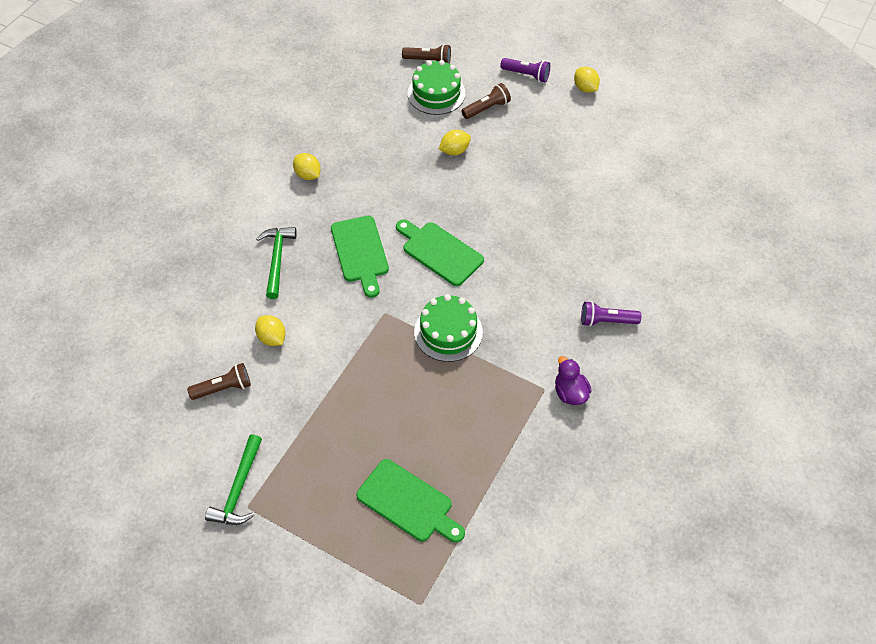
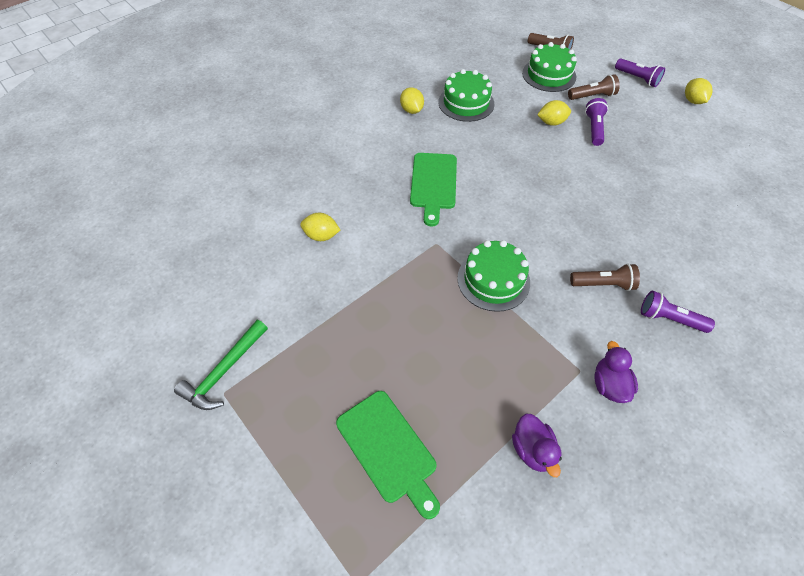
camera: 20 degrees right, 0 degrees up
(223, 388) = (257, 267): brown flashlight -> brown flashlight (603, 284)
(272, 338) = (321, 236): yellow lemon -> yellow lemon turned 60 degrees counterclockwise
(277, 259) = (356, 170): green hammer -> none
(361, 150) = (466, 103): none -> green cake
(440, 252) = (509, 203): green cutting board -> none
(497, 146) = (594, 128): none -> purple flashlight
(523, 464) = (532, 449): none -> purple duck

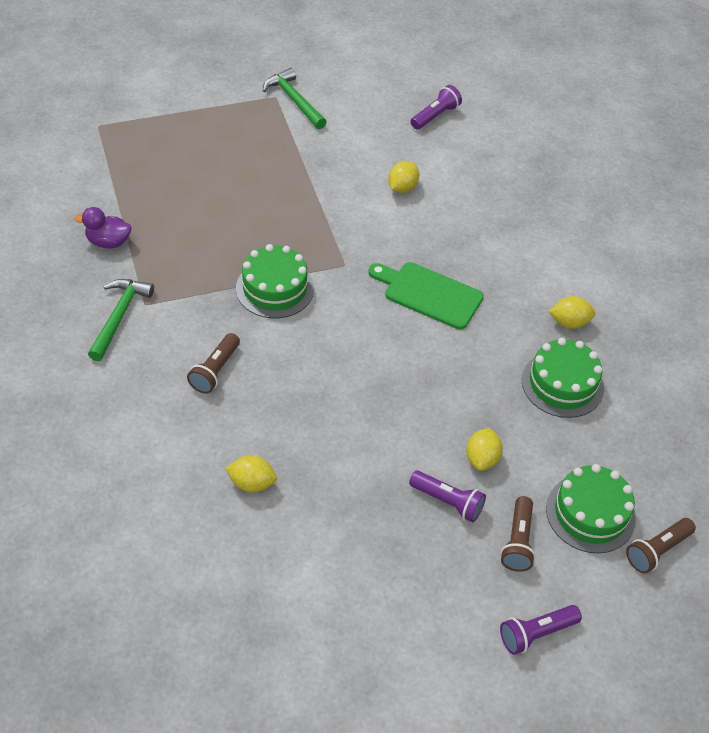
camera: 110 degrees right, 5 degrees down
(388, 449) = (169, 166): green cutting board -> none
(609, 384) = (119, 316): purple duck -> green hammer
(669, 319) = (144, 401): purple flashlight -> purple flashlight (435, 116)
(692, 101) = (450, 678): yellow lemon -> yellow lemon (252, 483)

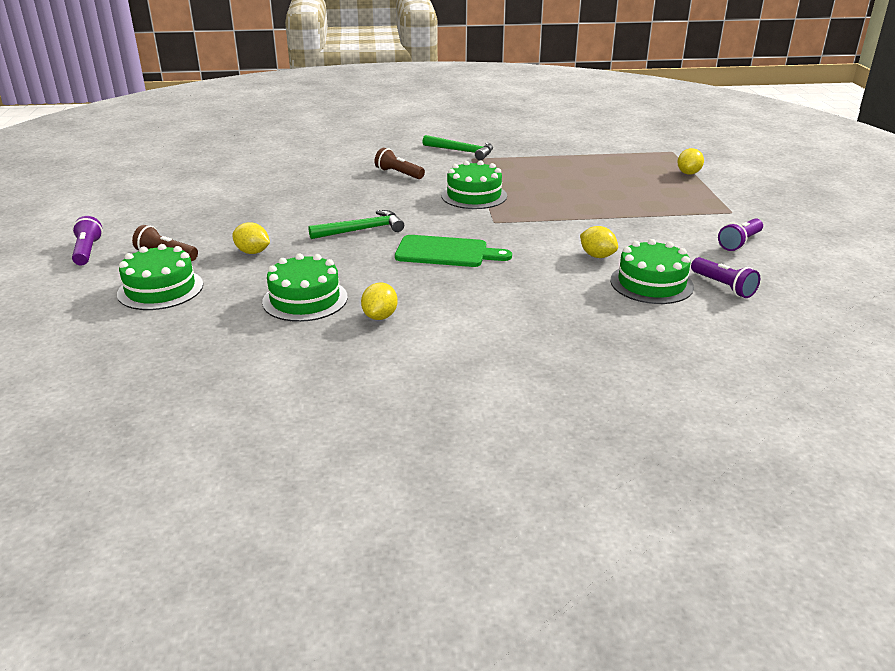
camera: 105 degrees right, 20 degrees down
(108, 242) = (537, 151): purple duck -> none
(252, 483) = (294, 178): yellow lemon -> yellow lemon (688, 173)
(294, 100) = (729, 219): green hammer -> green hammer (362, 230)
(429, 294) = (446, 252): green cutting board -> green cutting board turned 60 degrees clockwise
(445, 156) = (651, 283): none -> green cake
(448, 502) = (225, 235): purple flashlight -> purple flashlight (740, 243)
(657, 551) = (95, 313): brown flashlight -> none

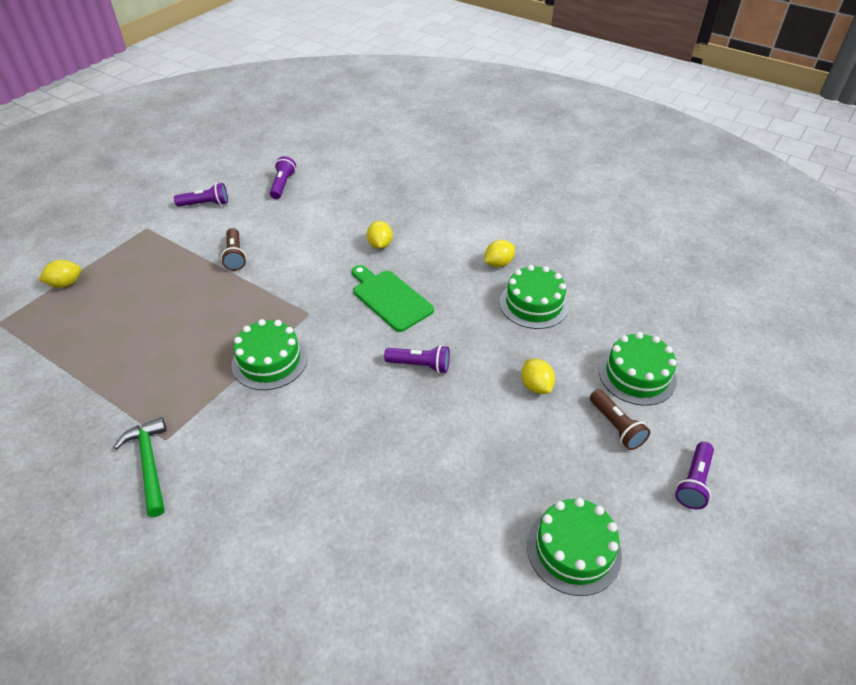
camera: 140 degrees left, 15 degrees up
(362, 230) = (420, 365): green hammer -> purple flashlight
(398, 174) = (277, 453): brown flashlight -> brown flashlight (235, 256)
(597, 256) = (303, 240): yellow lemon -> yellow lemon (380, 245)
(651, 283) = (313, 205): green cake -> green cake (573, 549)

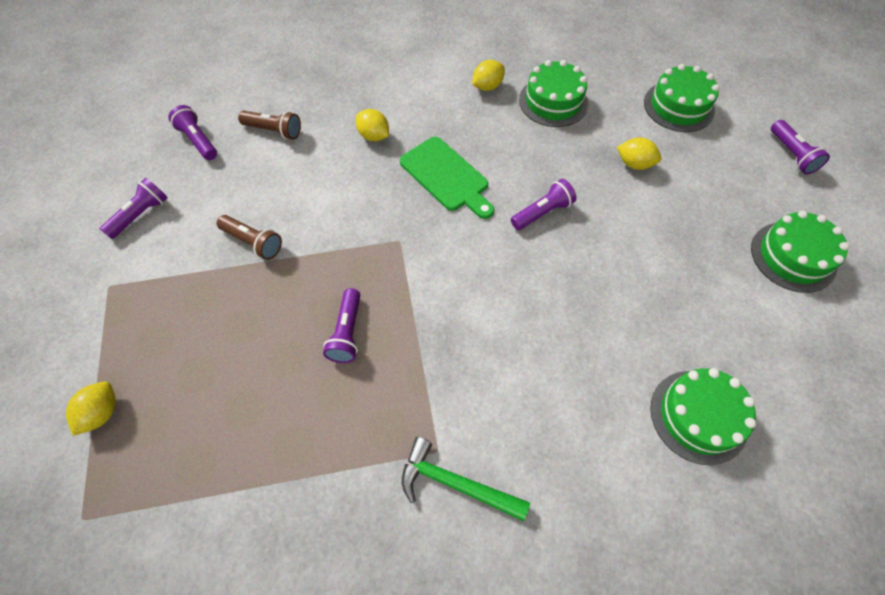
camera: 45 degrees left, 15 degrees up
(212, 339) = (347, 332): none -> purple flashlight
(269, 361) = (426, 308): green cake -> green cake (698, 416)
(390, 298) = (446, 176): green cutting board -> green cutting board turned 135 degrees counterclockwise
(498, 264) = (487, 86): yellow lemon -> yellow lemon turned 45 degrees clockwise
(616, 426) = (712, 153): brown flashlight -> brown flashlight (274, 131)

